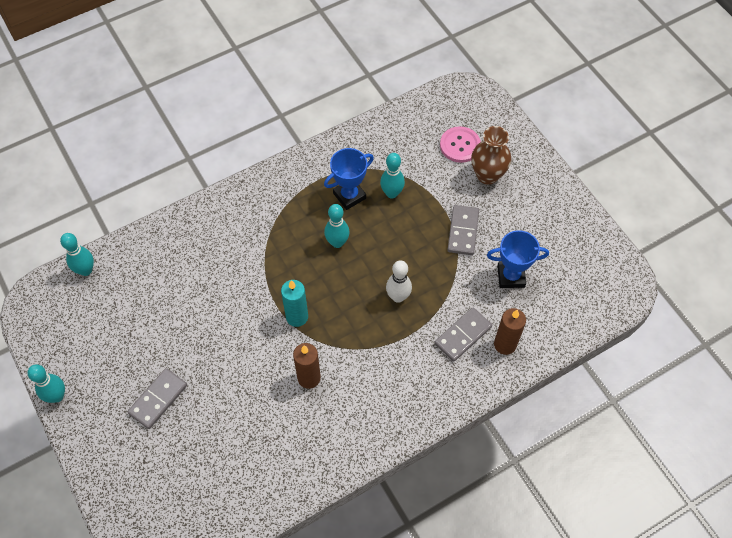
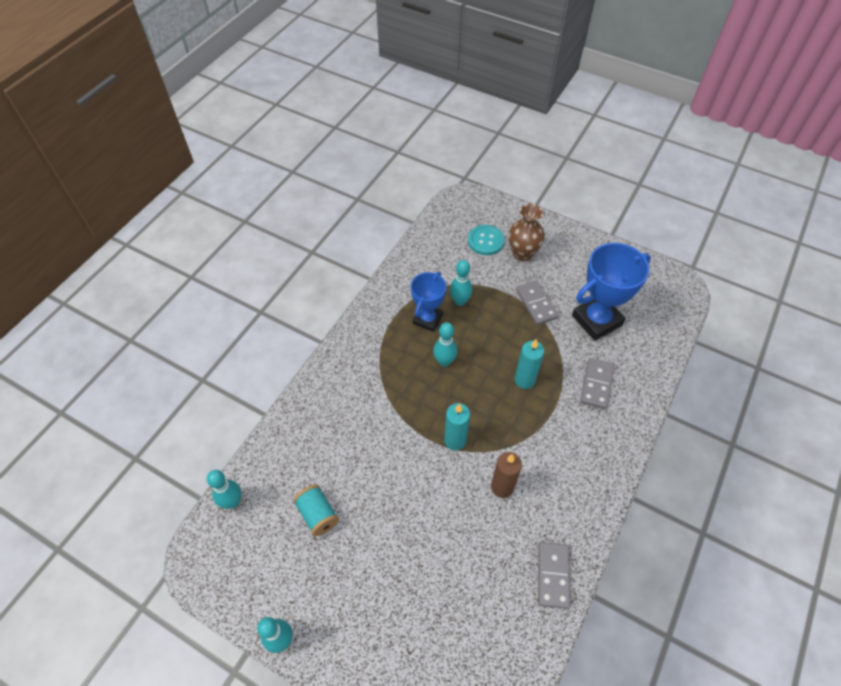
camera: 30 degrees left, 5 degrees down
(144, 317) = (318, 514): none -> turquoise spool
(158, 399) = (382, 584): grey domino -> grey domino (553, 575)
(398, 297) = (524, 380): white bowling pin -> turquoise candle
(460, 145) = (486, 241): pink button -> turquoise button
(505, 344) = (632, 374): brown candle -> none
(511, 276) = (596, 320): blue trophy -> blue trophy, size x1.59

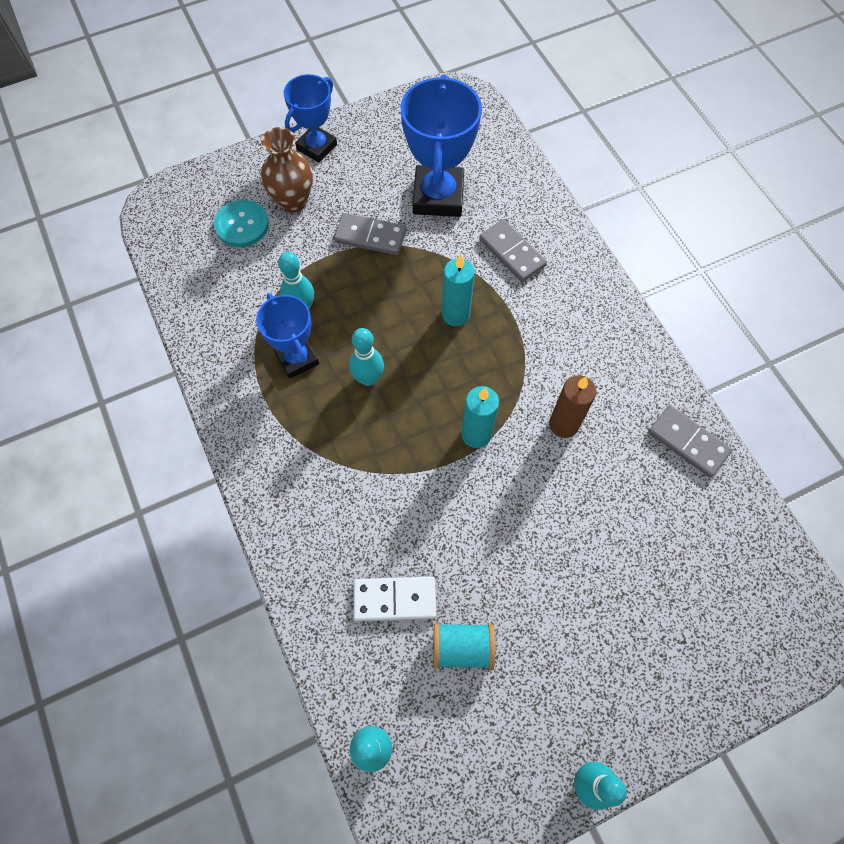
camera: 55 degrees left, 10 degrees up
(322, 460) = (394, 599): none -> white domino
(569, 241) = (317, 147): none -> blue trophy

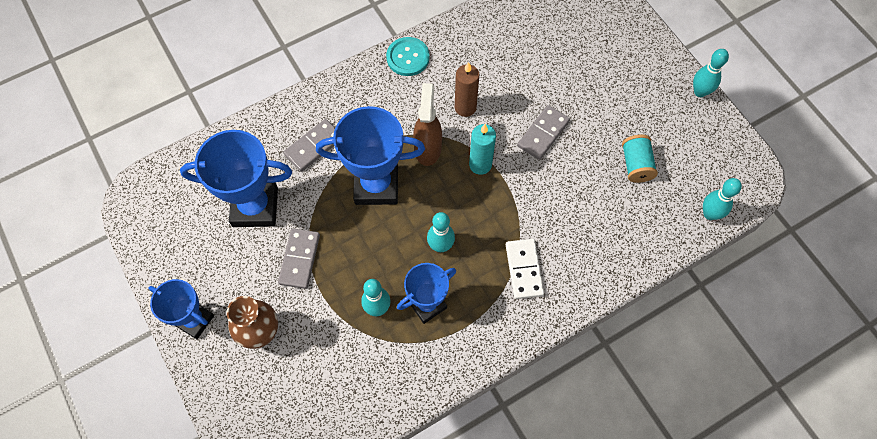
camera: 95 degrees left, 0 degrees up
(242, 225) = (288, 376): turquoise button -> turquoise button (408, 57)
(394, 599) = (612, 209): white domino -> white domino (524, 269)
(455, 314) = (376, 185): turquoise candle -> blue trophy
(504, 374) = (428, 148): none -> brown spray bottle
(687, 442) = (470, 32): grey domino -> grey domino (543, 134)

